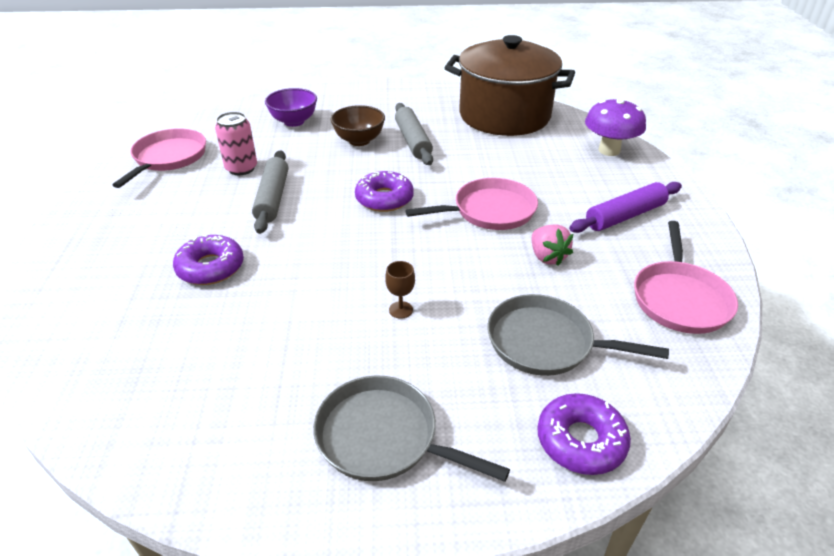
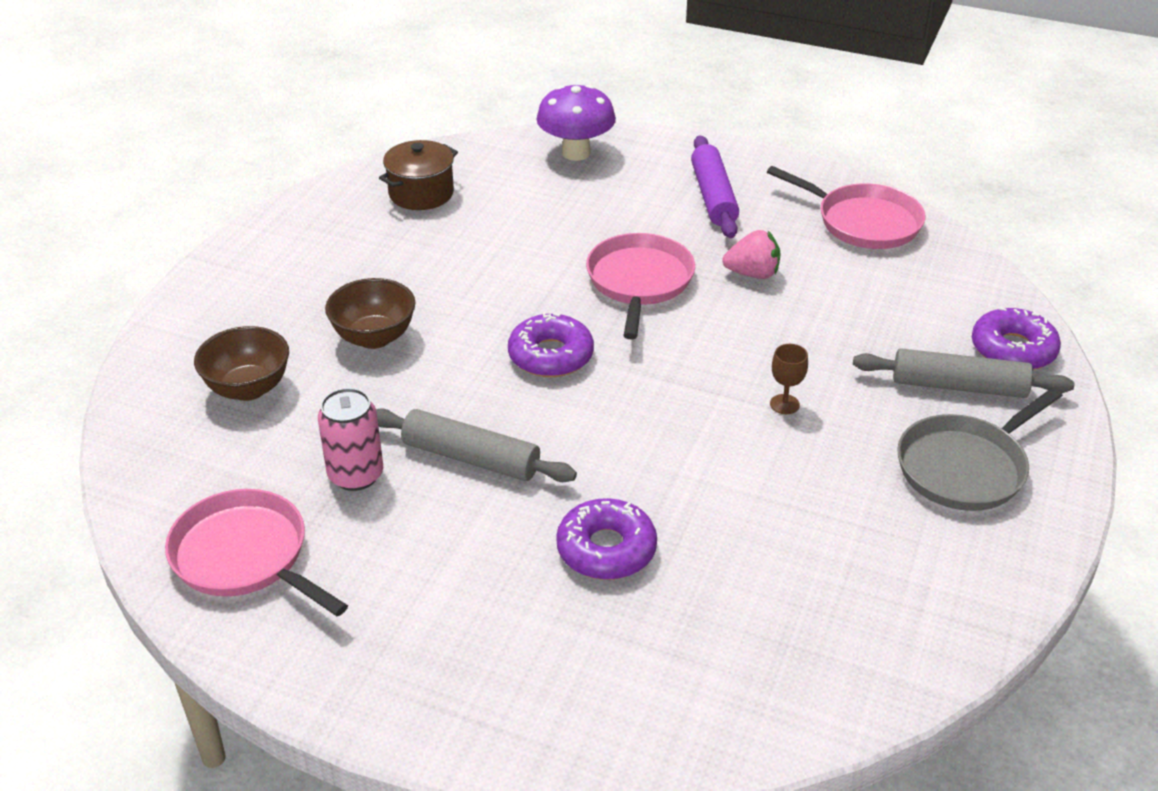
camera: 65 degrees left, 0 degrees up
(294, 121) = (248, 388): purple bowl -> brown bowl
(413, 141) = (419, 289): grey rolling pin -> grey rolling pin (958, 386)
(504, 116) = (421, 193): brown pot -> brown pot, size x0.46
(546, 343) = (884, 324): grey pan -> none

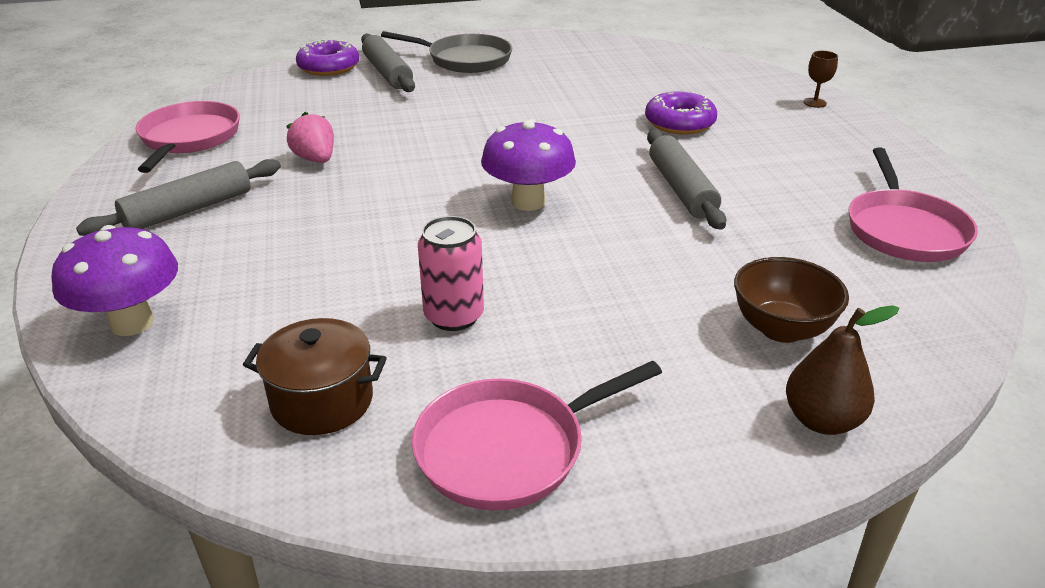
camera: 125 degrees left, 5 degrees down
(169, 350) = (822, 420): none -> brown pear
(356, 475) = (770, 224): pink can -> pink can (454, 316)
(374, 337) = (619, 295): brown bowl -> none
(551, 356) = (528, 202): purple donut -> purple mushroom
(639, 282) = (378, 200): pink pan -> pink pan (508, 449)
(713, 196) = (188, 210): purple rolling pin -> grey rolling pin
(784, 404) = (471, 111): brown goblet -> brown goblet (815, 103)

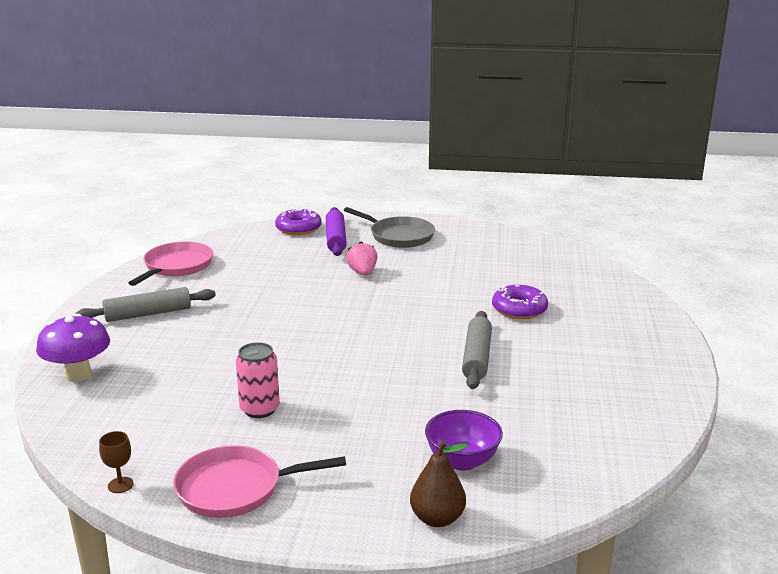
camera: 20 degrees right, 10 degrees down
(315, 159) = (245, 294): pink strawberry -> pink strawberry (362, 273)
(322, 401) = (152, 439): brown pot -> none
(387, 73) = (335, 239): grey rolling pin -> purple rolling pin
(528, 202) = (362, 347): purple mushroom -> none
(781, 329) = (462, 461): brown bowl -> purple bowl
(815, 103) = (643, 311): brown goblet -> brown goblet (120, 485)
(904, 230) = (618, 416): pink pan -> none

